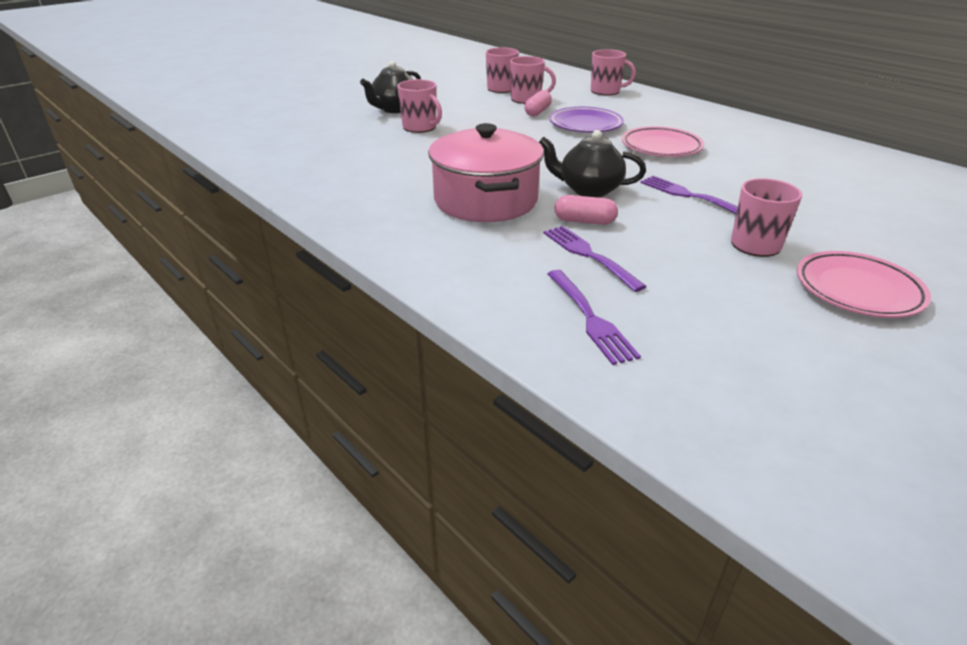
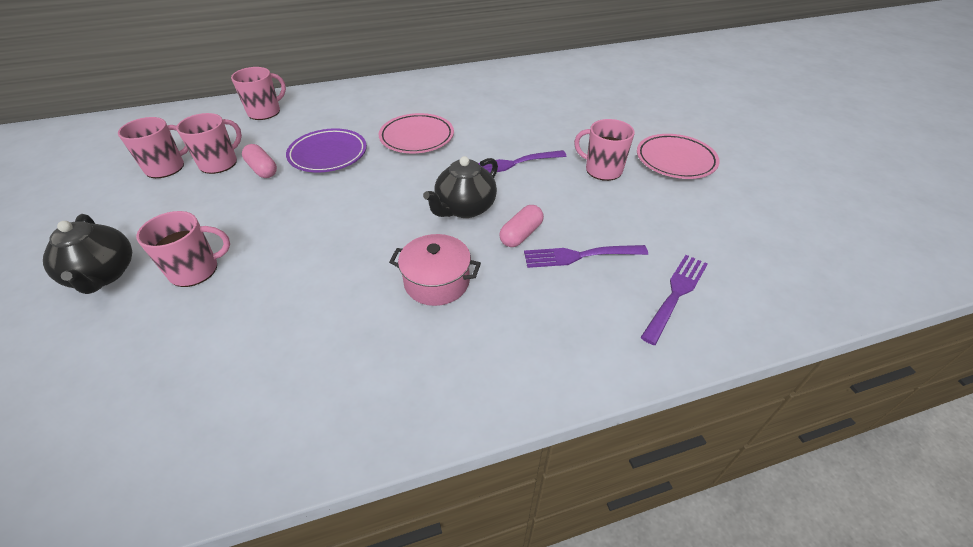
camera: 65 degrees left, 10 degrees up
(486, 200) = (437, 282): pink pot -> pink pot, size x0.58
(590, 318) = (676, 294): purple fork -> purple fork turned 60 degrees counterclockwise

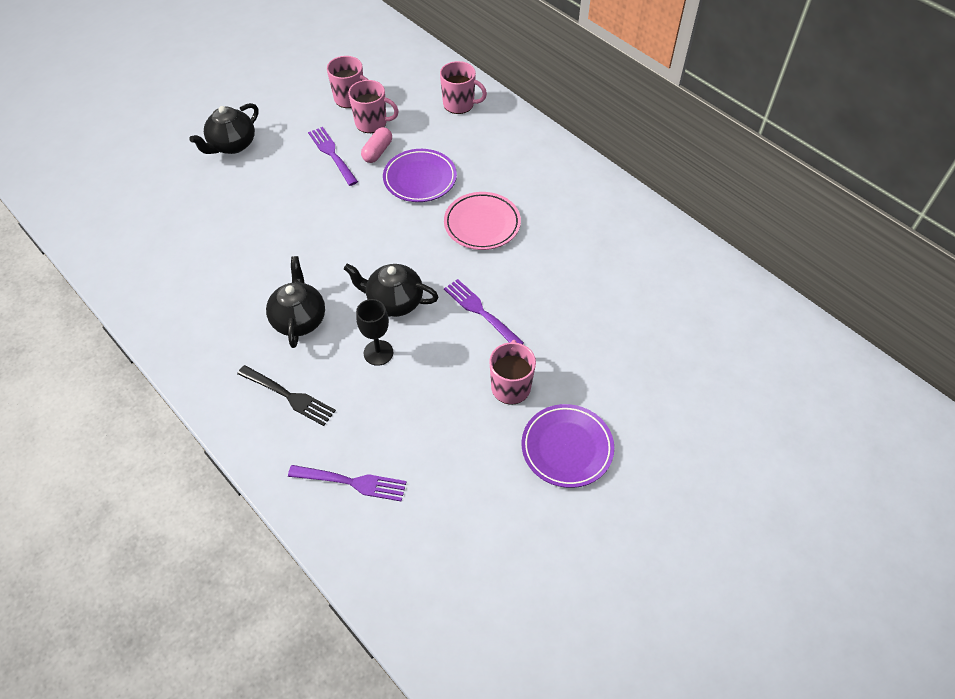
camera: 65 degrees right, 10 degrees up
(195, 270) = (254, 184): pink mug -> none
(437, 282) = (299, 319): pink pot -> black teapot
(521, 234) = (378, 353): pink capsule -> black goblet
(541, 317) = (289, 396): none -> black fork
(579, 256) = (370, 402): purple fork -> purple fork (332, 154)
(675, 160) = (567, 448): pink plate -> purple plate

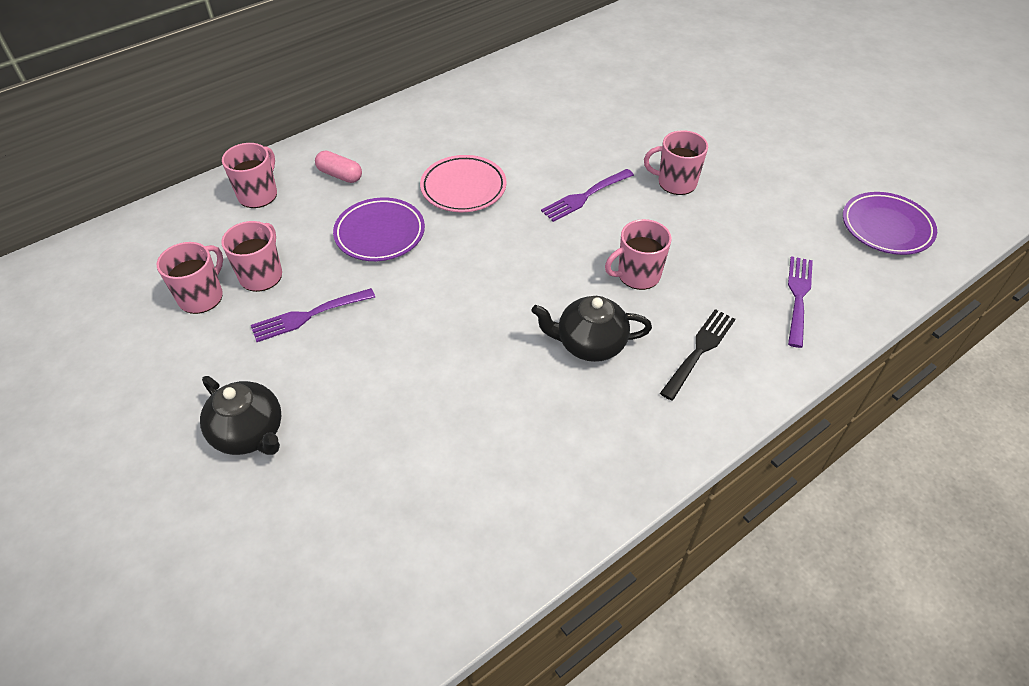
camera: 85 degrees left, 5 degrees down
(377, 152) = (319, 270): pink capsule -> pink capsule (340, 175)
(378, 353) = (637, 275): black goblet -> pink mug
(394, 302) = (567, 261): black teapot -> none
(567, 448) = (738, 154): purple plate -> purple plate (886, 227)

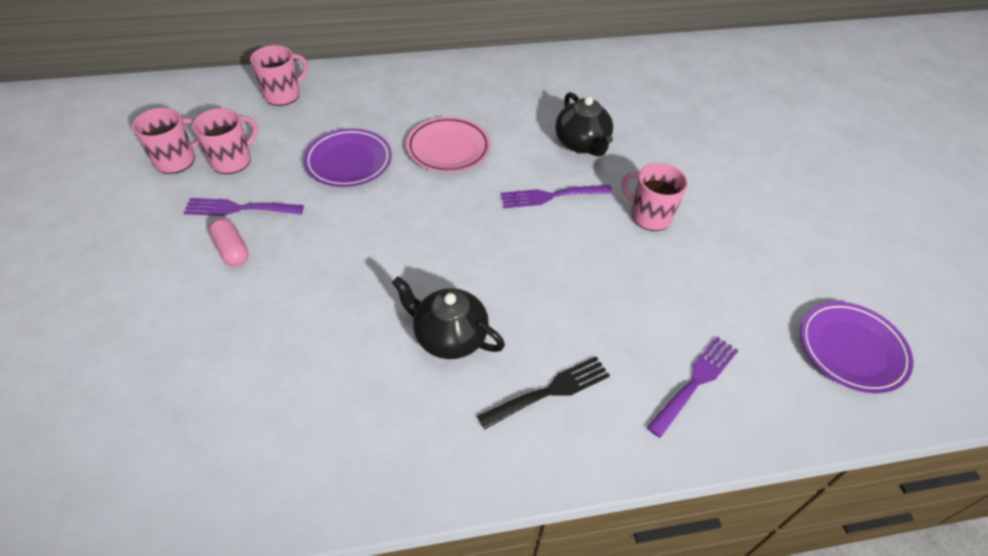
camera: 25 degrees right, 0 degrees up
(250, 433) = (117, 288): black teapot -> black teapot (582, 144)
(340, 175) = (357, 101): pink capsule -> pink capsule (232, 250)
(637, 275) = (545, 290): pink mug -> none

